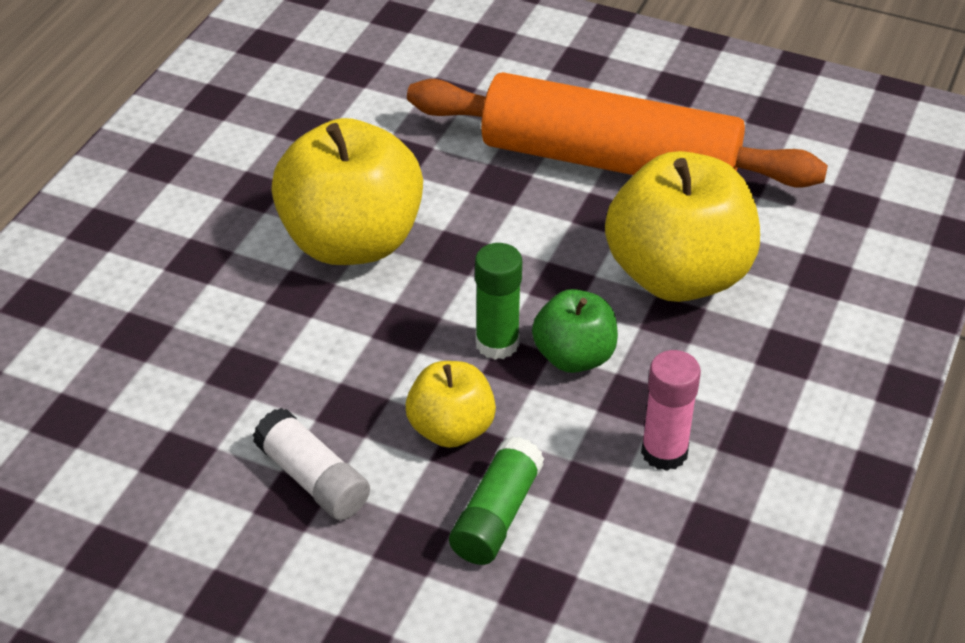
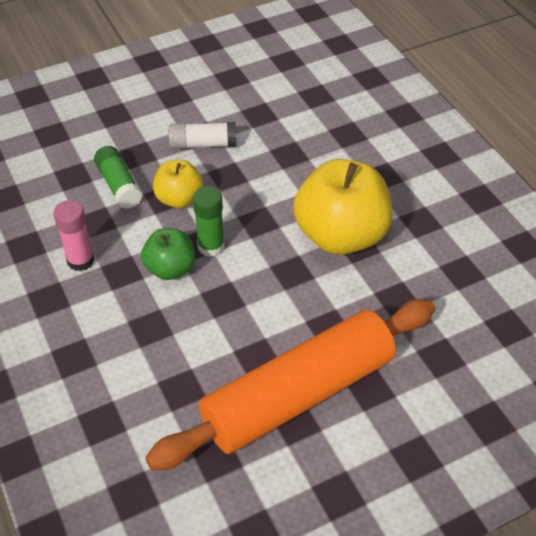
camera: 130 degrees right, 5 degrees up
(678, 276) = (174, 353): yellow apple -> none

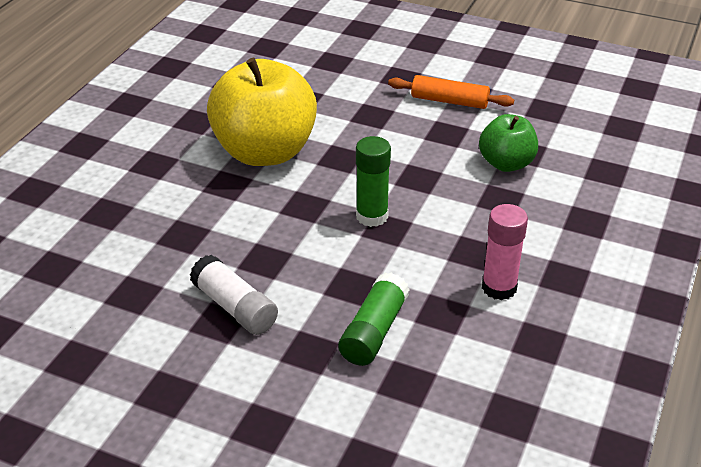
camera: 130 degrees left, 10 degrees down
(170, 268) = (429, 225): green apple -> green apple (506, 163)
(179, 199) = (338, 273): yellow apple -> none
(298, 394) = (449, 101): orange rolling pin -> orange rolling pin, size x0.42

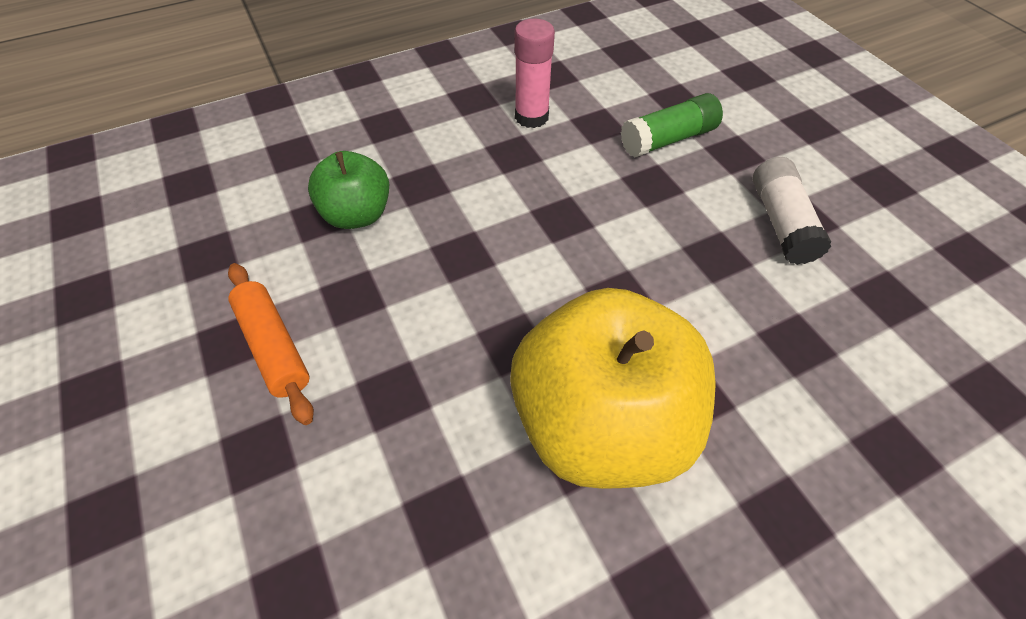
camera: 140 degrees left, 15 degrees up
(372, 216) = (562, 239): green glue stick -> none

